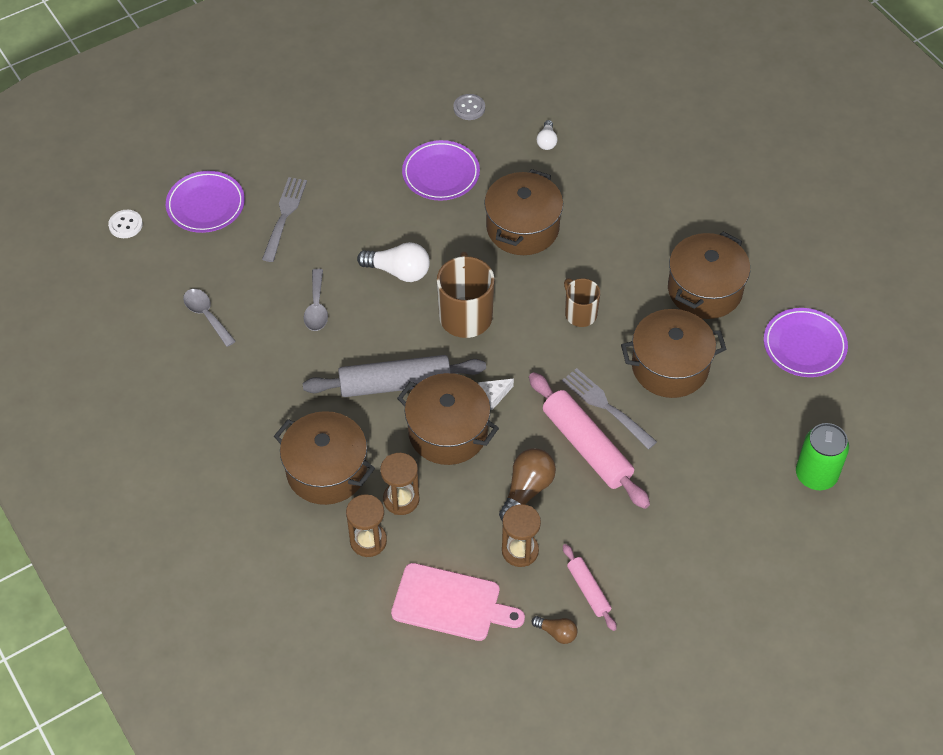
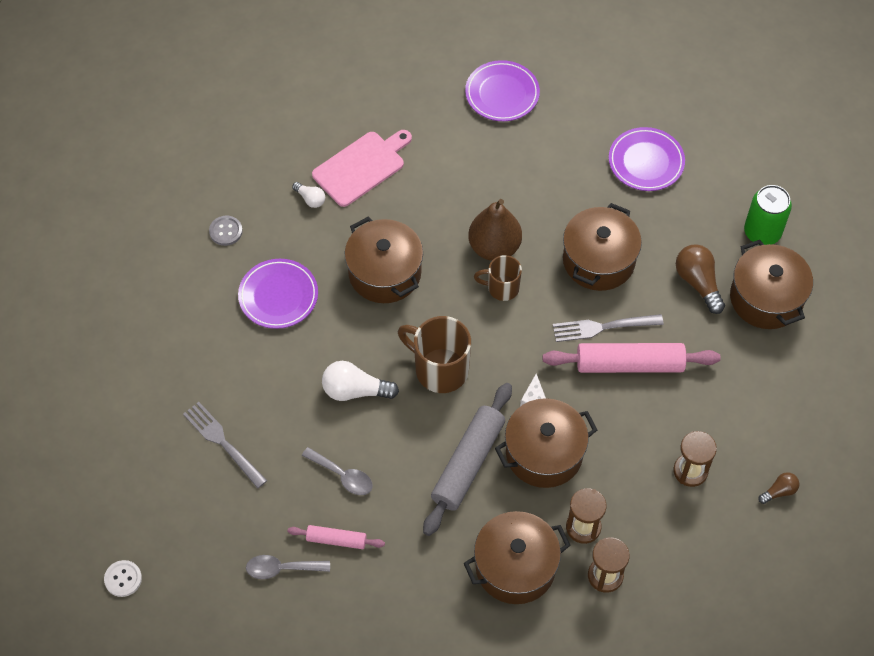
camera: 55 degrees left, 5 degrees up
(206, 205) = (156, 499): purple plate -> purple plate (502, 94)
(398, 271) = (355, 390): white light bulb -> white light bulb turned 135 degrees counterclockwise
(451, 603) = (704, 550): pink cutting board -> pink cutting board (361, 167)
(527, 490) = (639, 431): brown light bulb -> brown light bulb (698, 283)
(588, 590) = (757, 446): pink rolling pin -> pink rolling pin (336, 540)
(614, 286) = (494, 247): none -> brown pear
(705, 290) = (546, 190): brown pot -> brown pot (766, 298)

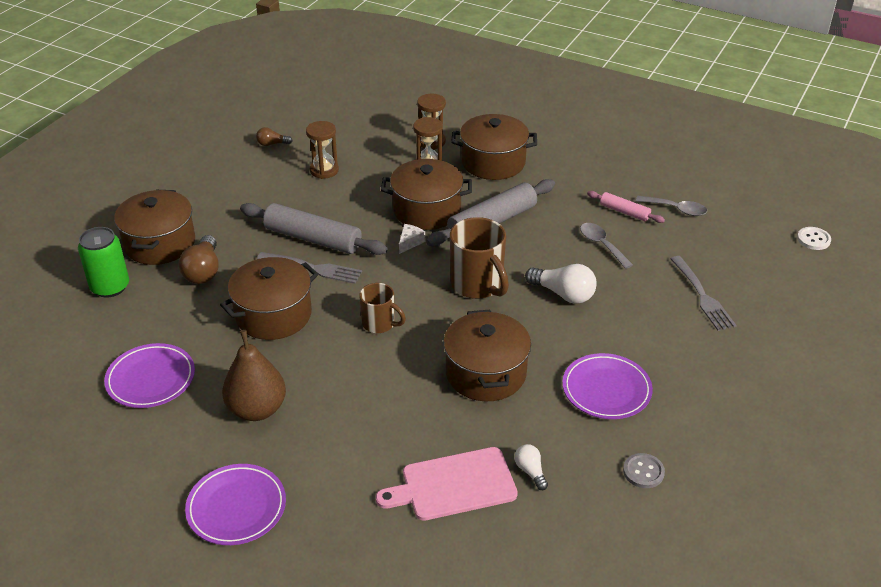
camera: 155 degrees left, 20 degrees down
(494, 247) = (362, 358): brown pear -> brown pear (257, 409)
(629, 364) = (313, 239): pink rolling pin -> grey rolling pin

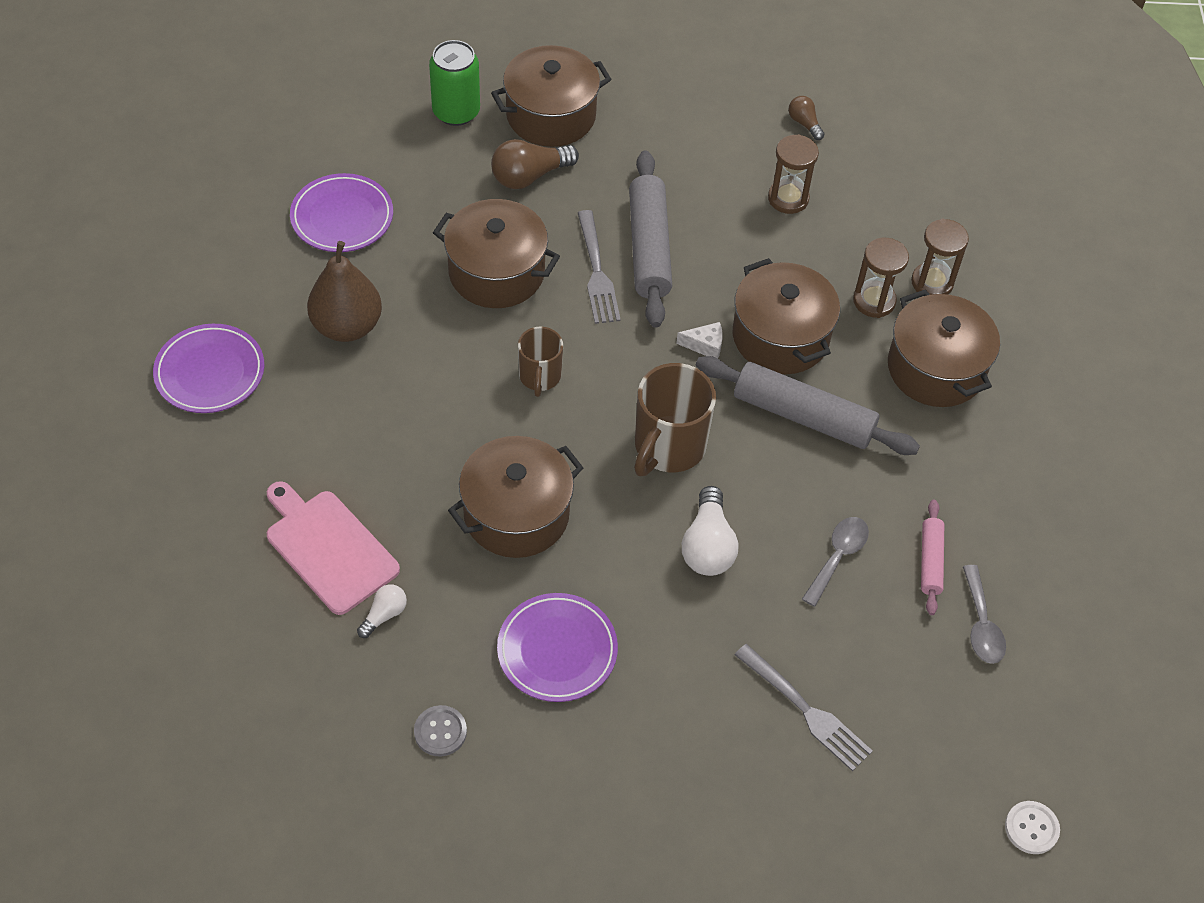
camera: 60 degrees right, 15 degrees up
(702, 295) = (804, 710): grey fork -> grey fork turned 90 degrees counterclockwise

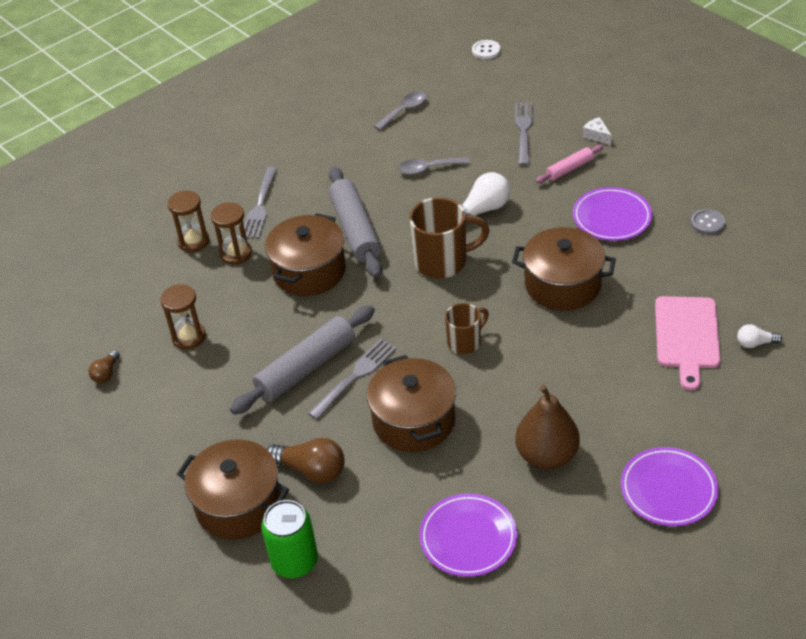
camera: 125 degrees left, 10 degrees down
(384, 615) = (686, 286): white light bulb -> white light bulb (755, 343)
(705, 345) = (354, 294): white cheese -> white cheese (596, 135)
(930, 561) = (390, 142): pink rolling pin -> pink rolling pin (569, 169)
(935, 368) = (260, 205): brown pot -> grey fork

